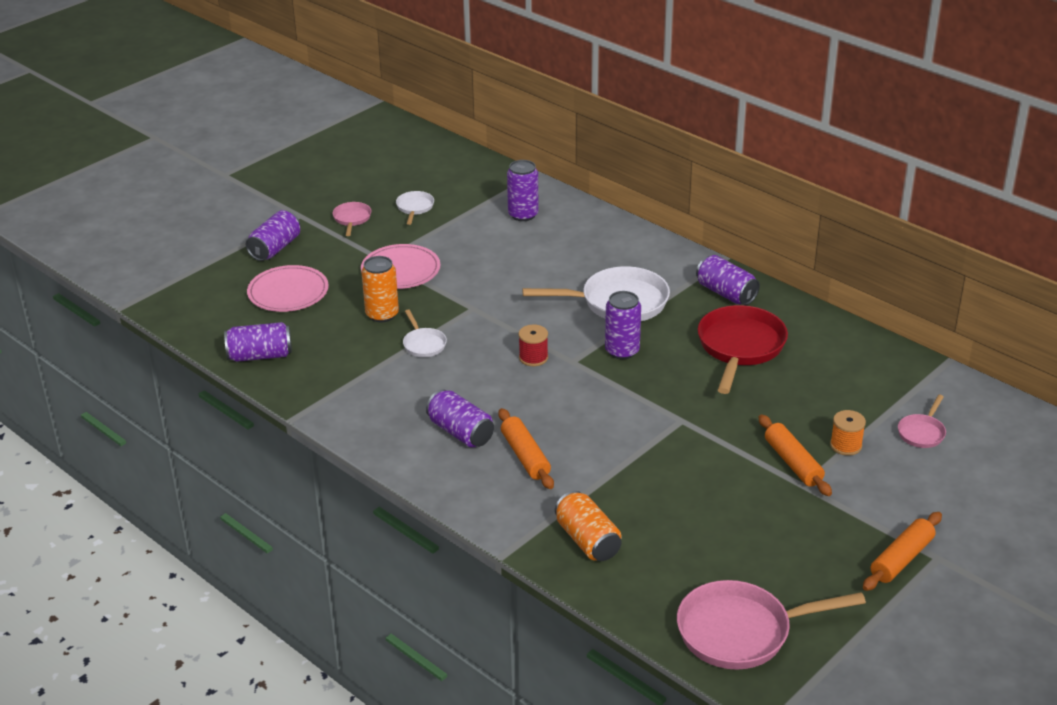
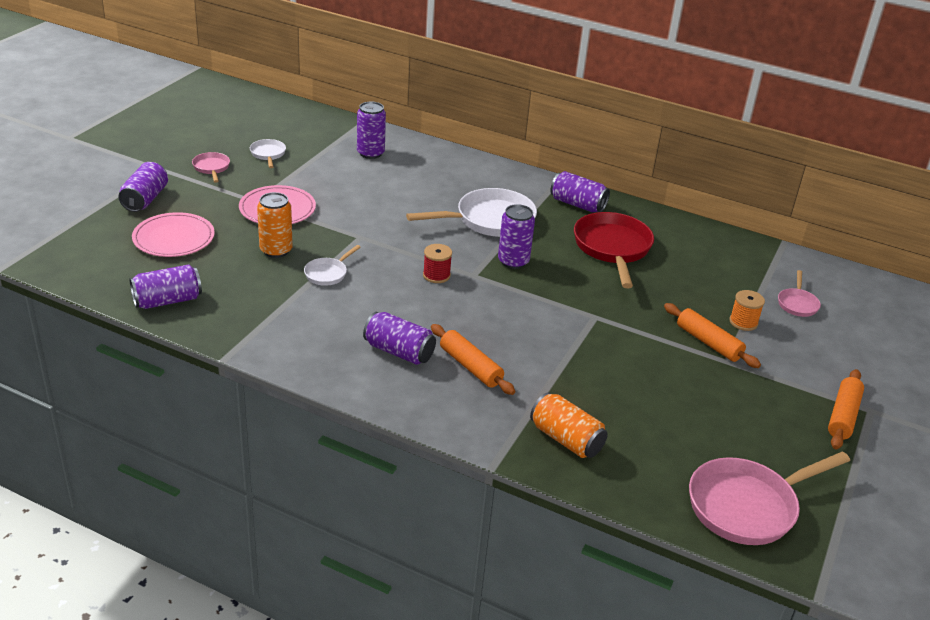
camera: 20 degrees left, 0 degrees up
(423, 344) = (328, 273): white pan -> white pan turned 75 degrees clockwise

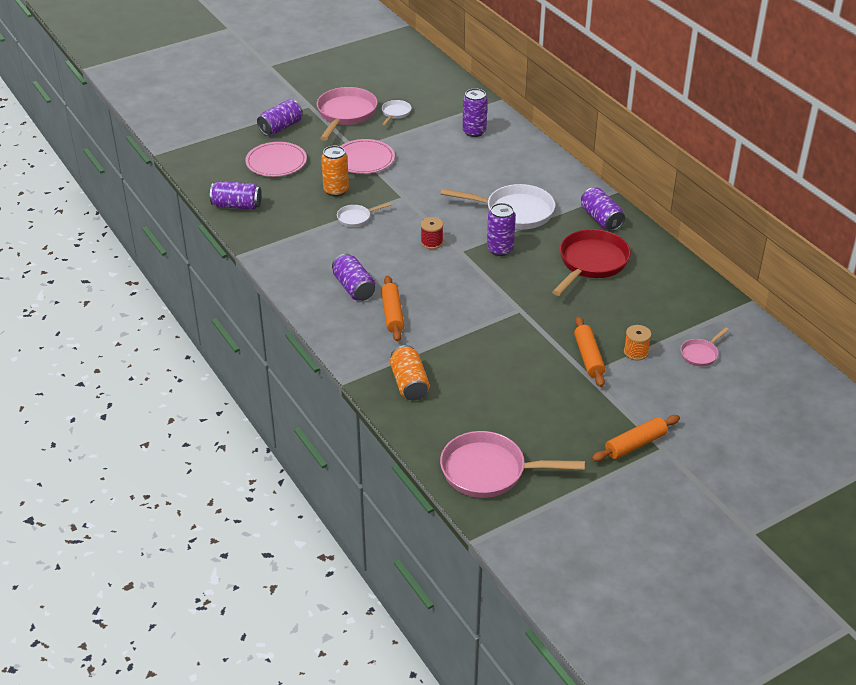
camera: 35 degrees right, 5 degrees up
(211, 168) = (345, 114): pink pan -> pink pan, size x2.04

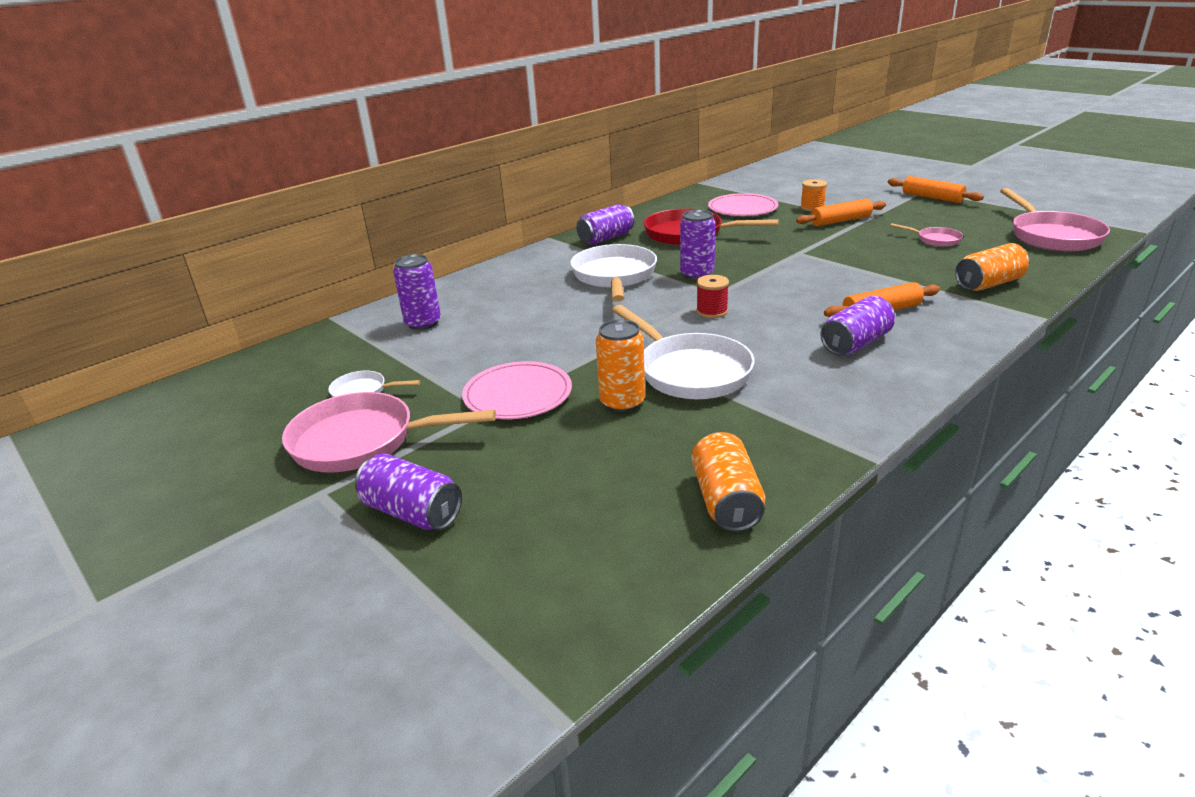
camera: 100 degrees left, 10 degrees down
(237, 205) = (726, 501): purple can -> orange can
(276, 162) = (551, 487): pink plate -> pink plate (742, 208)
(356, 218) = (689, 371): white pan -> white pan, size x2.04
(700, 354) = (789, 190): pink pan -> pink pan (935, 240)

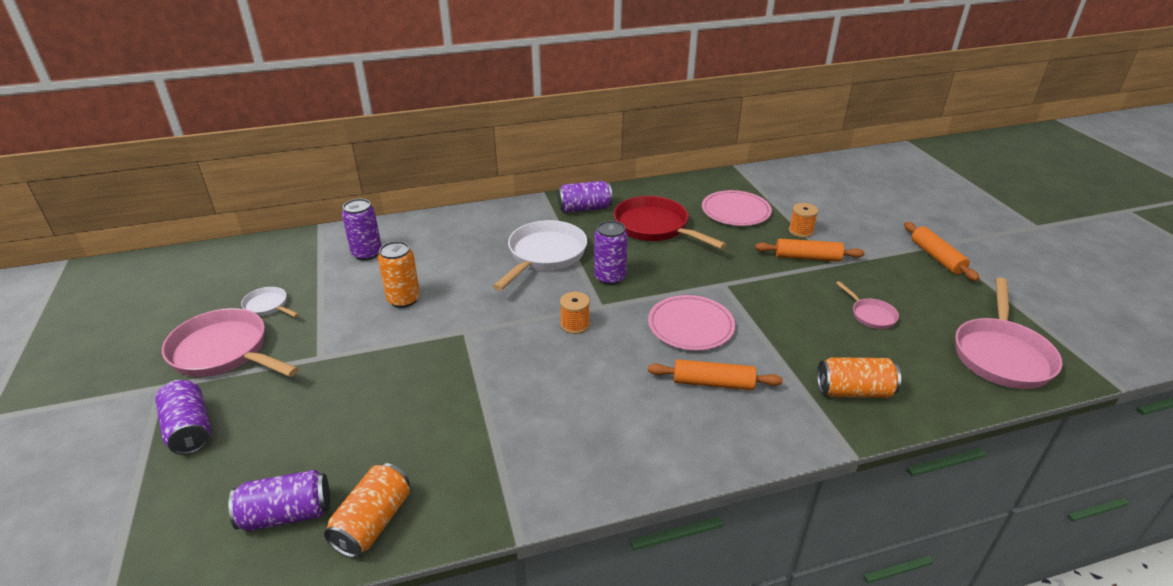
camera: 25 degrees right, 5 degrees up
(518, 394) = (353, 352): pink plate -> pink plate (690, 325)
(622, 402) = (409, 392): orange can -> orange can (404, 299)
(689, 371) = (488, 382): white pan -> none
(712, 311) = (575, 324): red spool -> orange spool
(856, 343) = (647, 410): purple can -> purple can (287, 514)

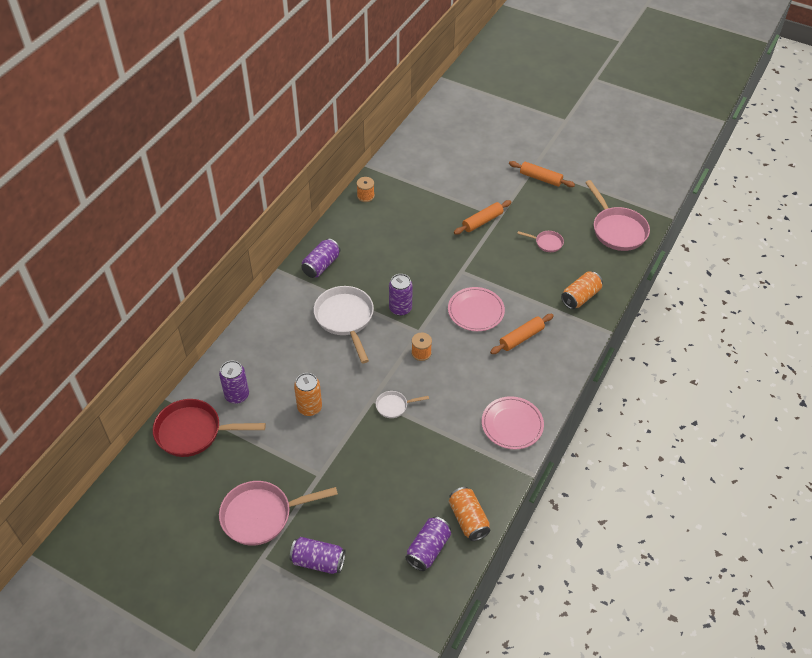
camera: 45 degrees left, 15 degrees up
(268, 306) = (236, 473): white pan -> white pan (394, 406)
(655, 227) = (380, 253): red pan -> red pan (193, 432)
(735, 211) = (409, 208): pink plate -> pink plate (512, 424)
(800, 231) = (459, 202): orange spool -> orange spool (365, 196)

